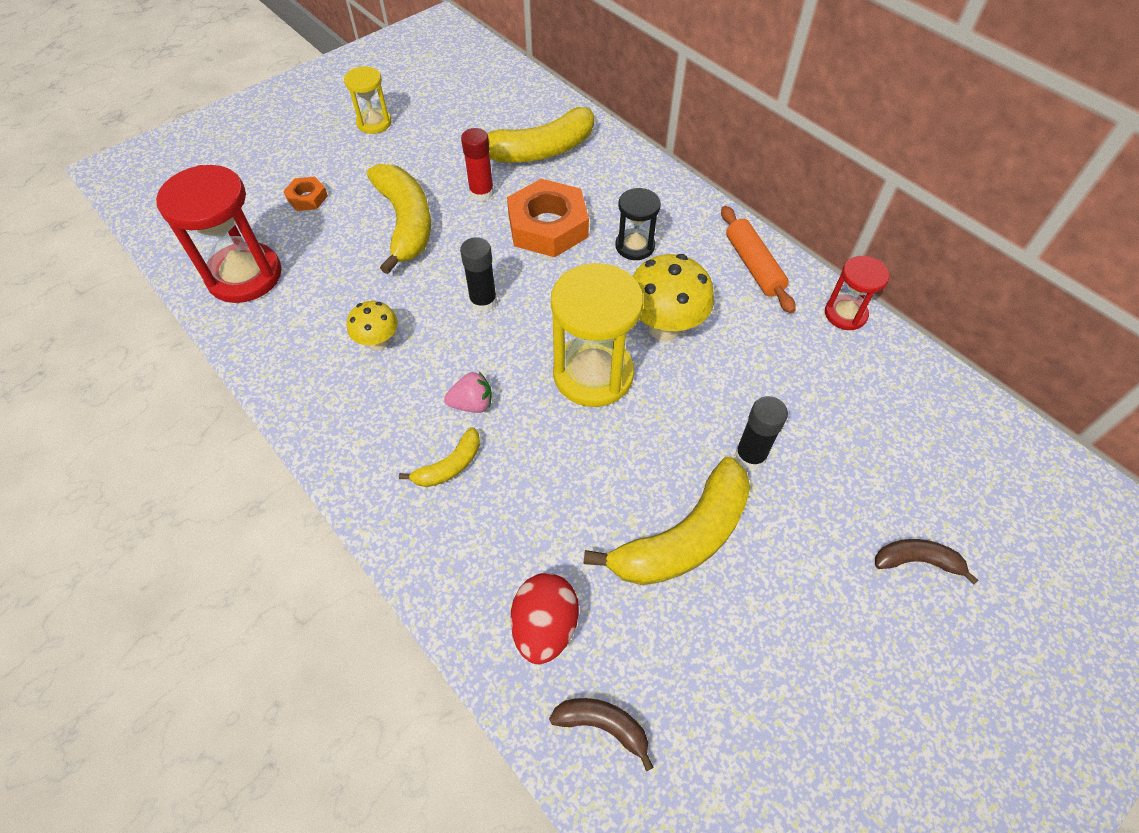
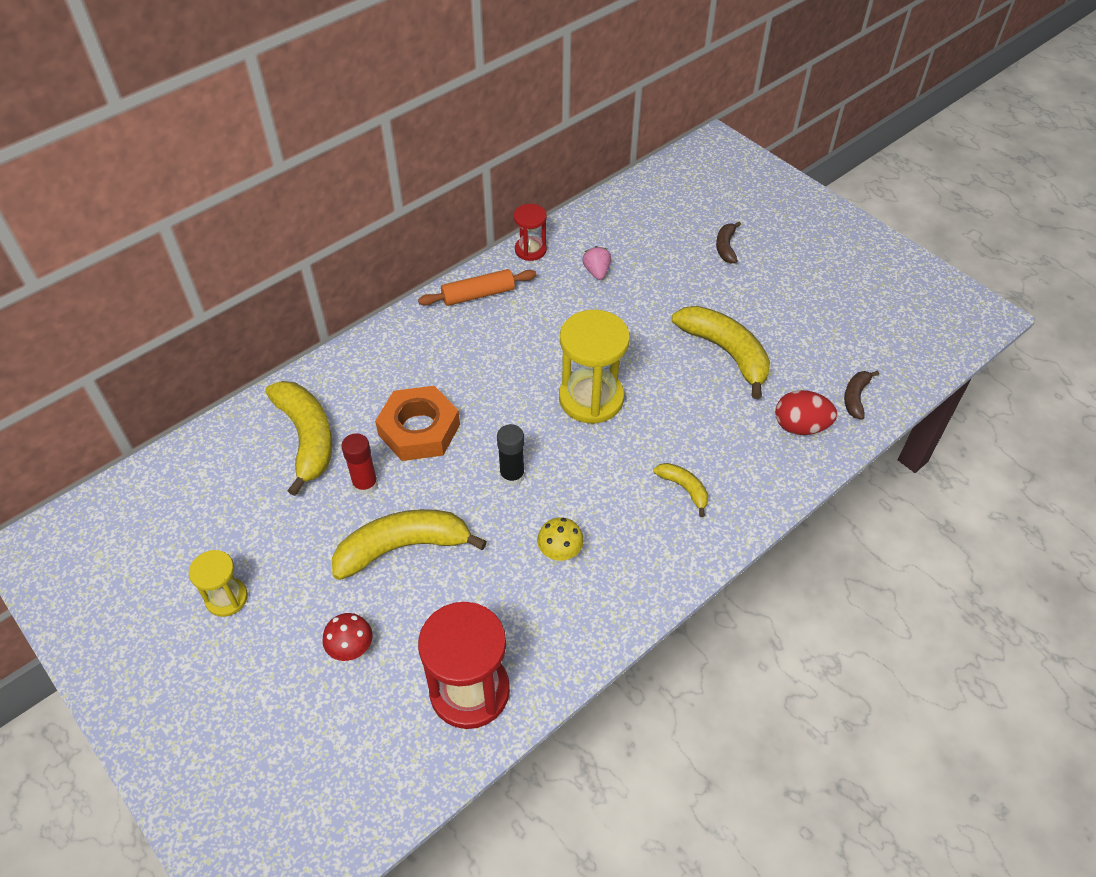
camera: 90 degrees left, 5 degrees down
(307, 198) = (351, 649): orange nut -> red mushroom
(472, 404) = (624, 477): pink strawberry -> pink strawberry (596, 272)
(635, 246) = (450, 368): black hourglass -> none
(664, 327) = (543, 353): yellow mushroom -> none
(750, 456) = (658, 314): black glue stick -> none

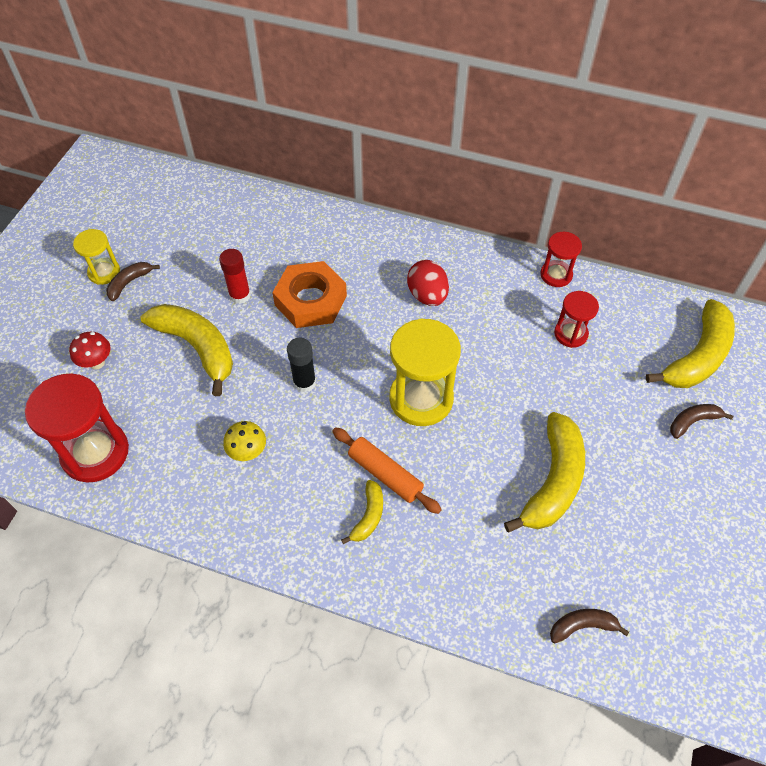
camera: 60 degrees right, 5 degrees up
(263, 578) = (129, 283): none -> brown banana
(307, 438) = (260, 240): yellow banana -> yellow banana (697, 356)
(478, 295) = (476, 266): orange rolling pin -> orange rolling pin (385, 474)
(596, 272) = (570, 334): pink strawberry -> red hourglass
(800, 426) = (507, 587): red egg -> red egg (427, 295)

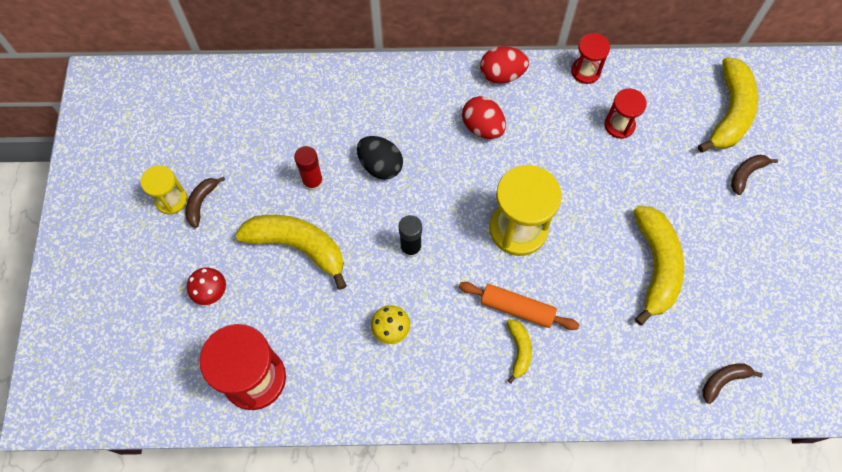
camera: 20 degrees left, 10 degrees up
(311, 300) = (380, 166): orange nut -> black egg
(468, 255) = (502, 75): none -> red egg

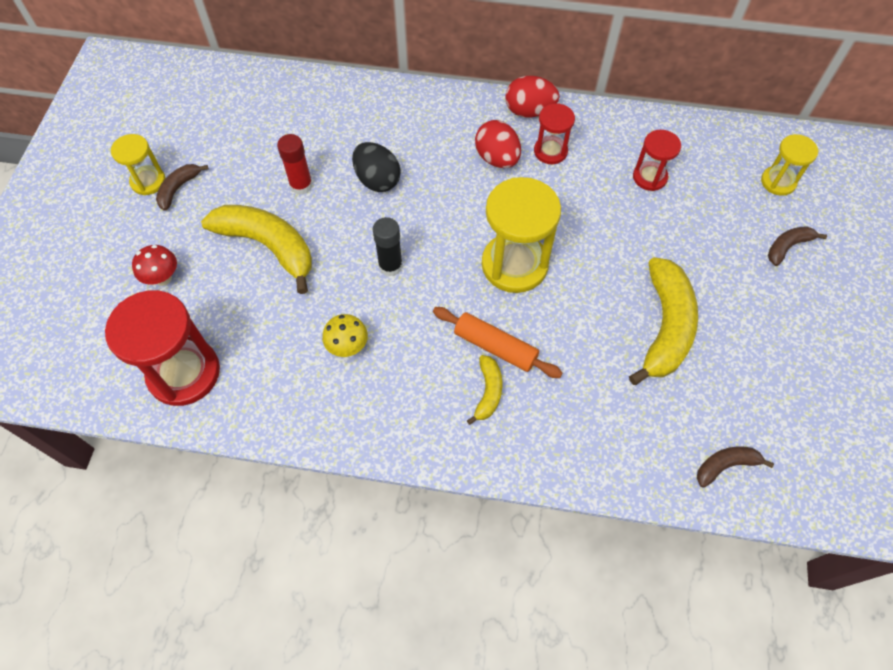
camera: 10 degrees right, 5 degrees down
(585, 71) = (622, 120): red hourglass -> red hourglass (550, 151)
(729, 113) = (778, 182): yellow banana -> yellow hourglass

